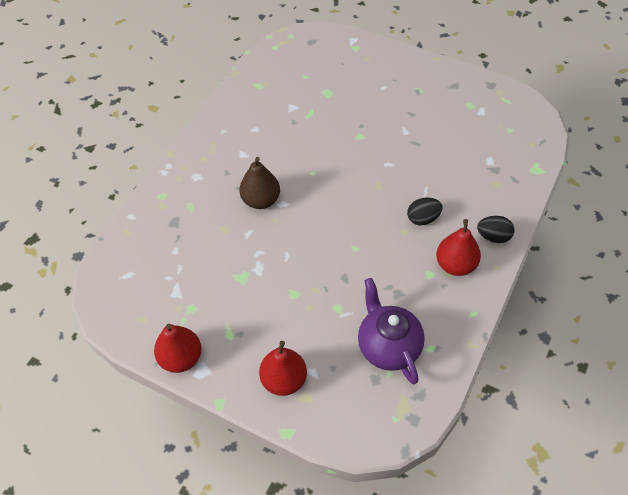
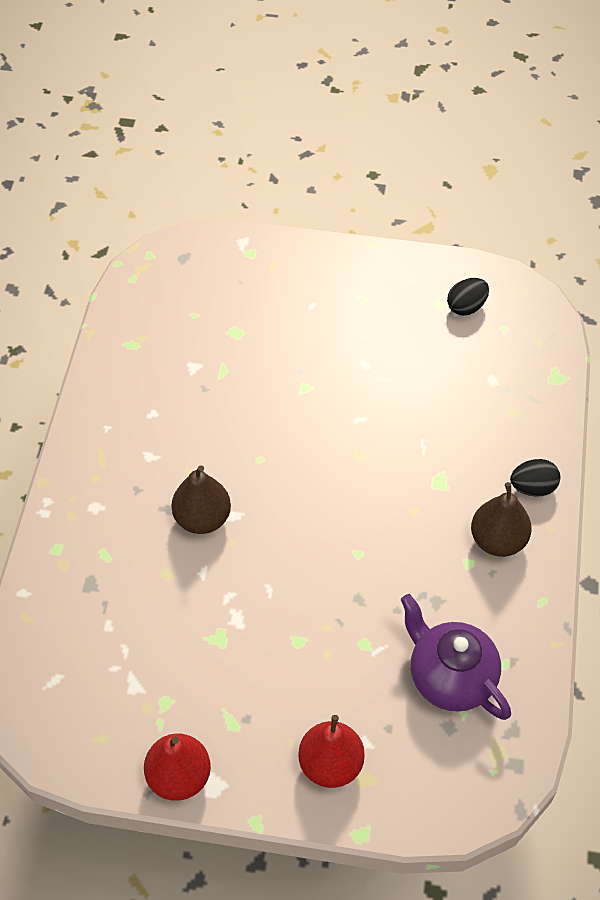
camera: 20 degrees left, 0 degrees up
(423, 219) = (433, 487): black egg -> black egg (466, 307)
(455, 265) = (498, 540): red pear -> brown pear

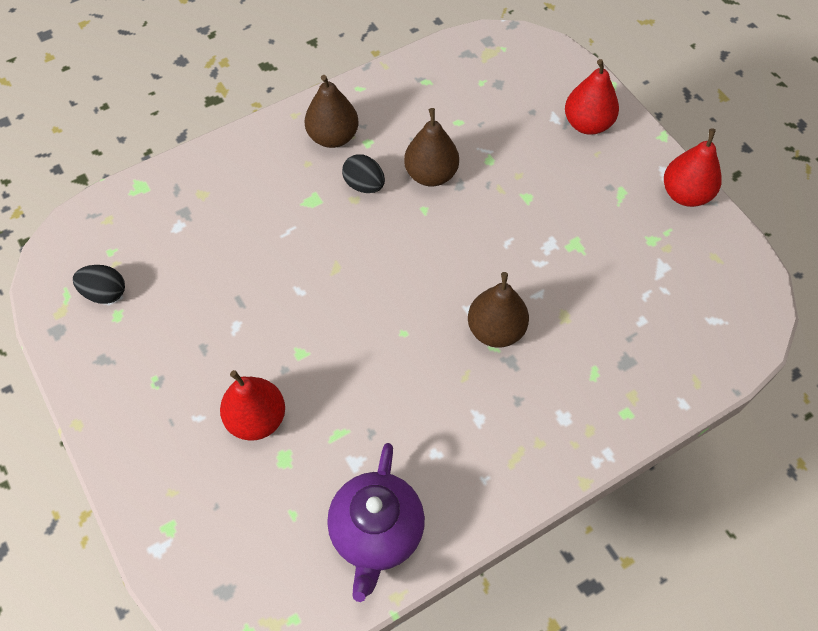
camera: 130 degrees left, 5 degrees up
(279, 334) = (257, 419): none -> red pear
(389, 585) = (431, 174): none -> brown pear
(450, 678) = (465, 102): purple teapot -> purple teapot (376, 533)
(533, 488) = (266, 143): black egg -> black egg (364, 185)

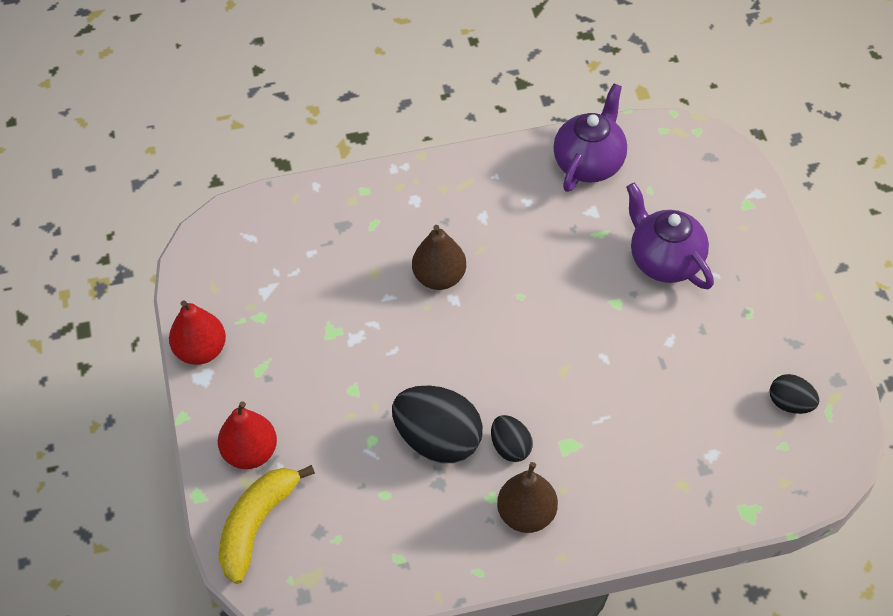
camera: 160 degrees left, 5 degrees down
(257, 419) = (665, 261): red pear -> purple teapot
(431, 174) = (438, 440): brown pear -> black egg
(550, 76) = (257, 525): none -> yellow banana

